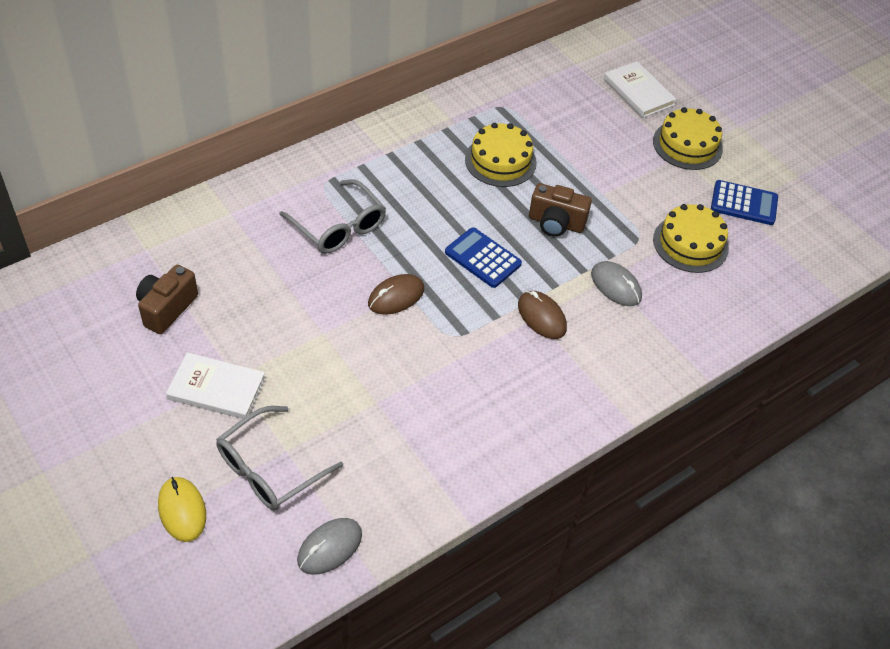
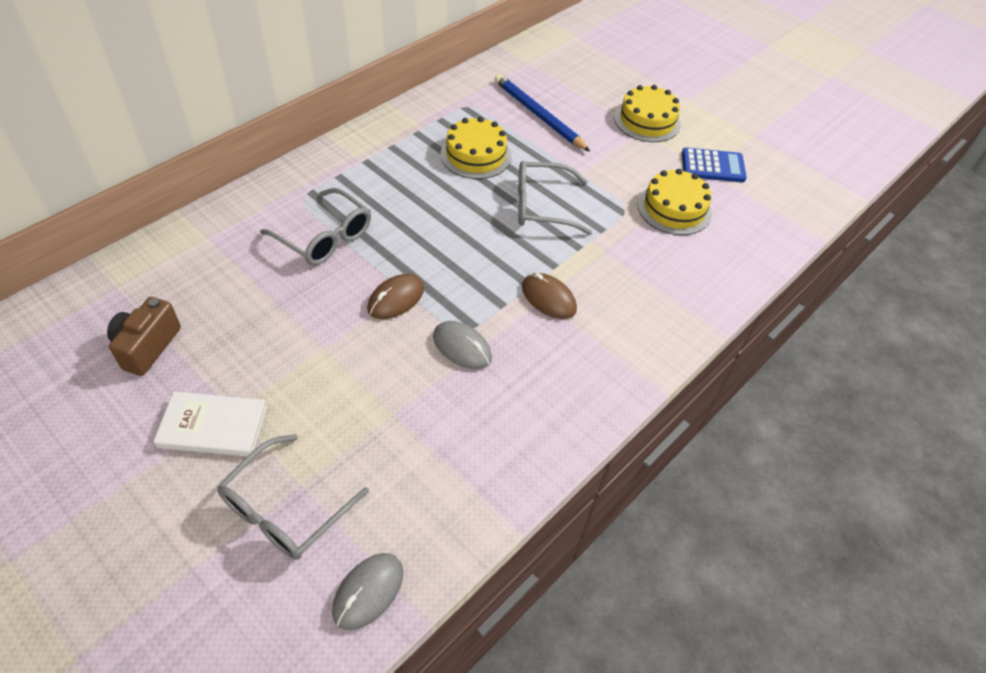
camera: 10 degrees left, 0 degrees up
(182, 510) = (187, 578): yellow mouse -> none
(483, 258) = (477, 249): blue calculator -> none
(556, 223) = (542, 206): brown camera -> grey glasses
(574, 125) = (538, 115): none -> blue pencil
(616, 286) = (614, 258): grey mouse -> grey mouse (462, 347)
(638, 92) = (591, 80): white book -> none

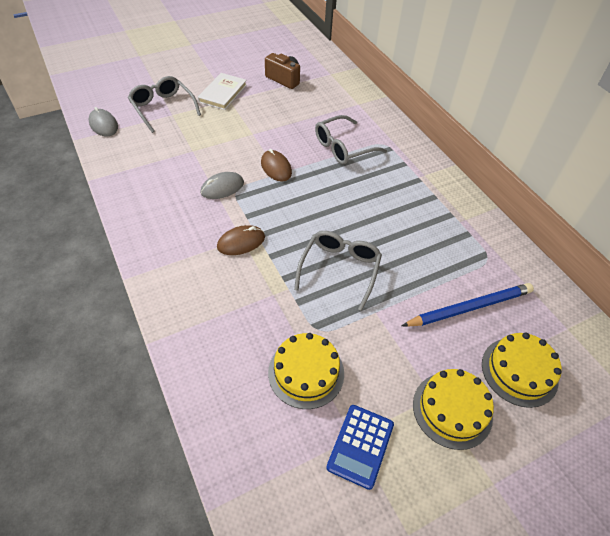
camera: 110 degrees right, 0 degrees up
(476, 155) = (415, 244): yellow cake -> yellow cake (519, 371)

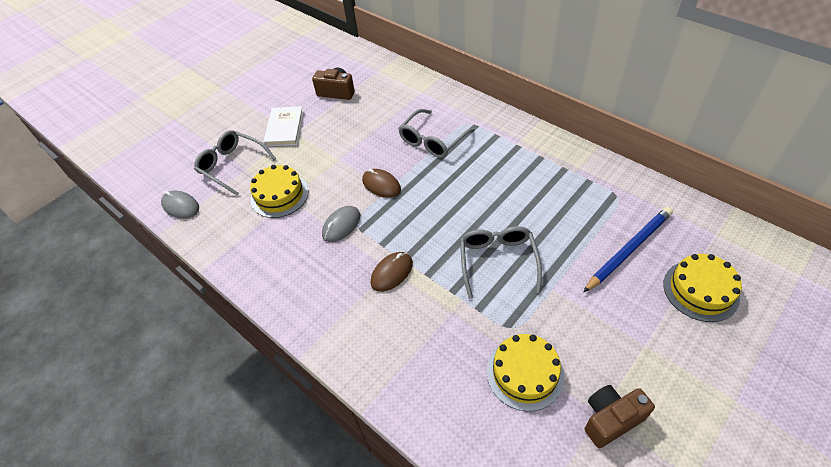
camera: 15 degrees left, 0 degrees up
(360, 446) = (610, 419): blue calculator -> brown camera
(452, 410) = (667, 350): yellow cake -> yellow cake (279, 195)

